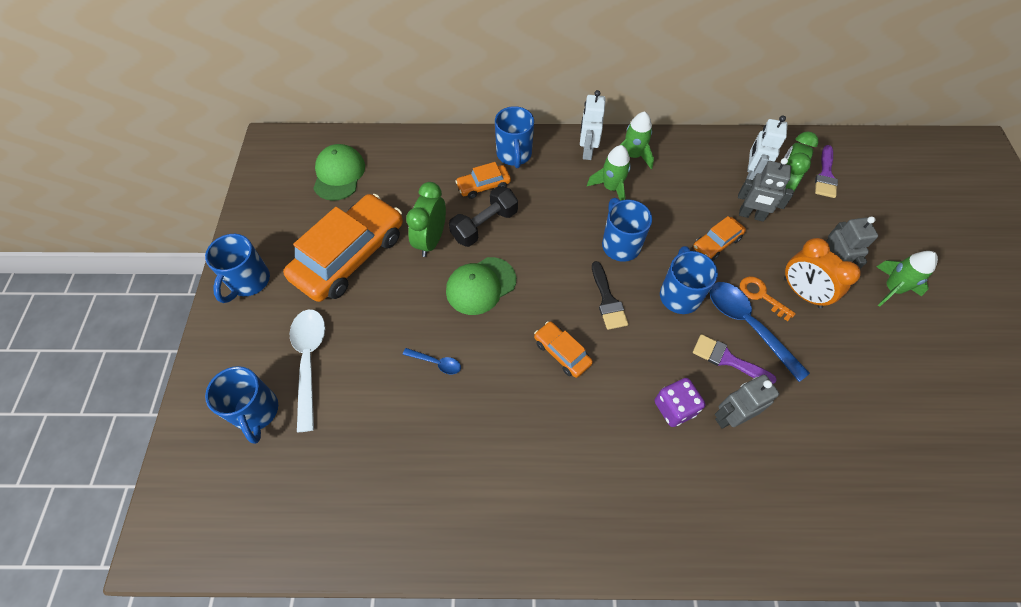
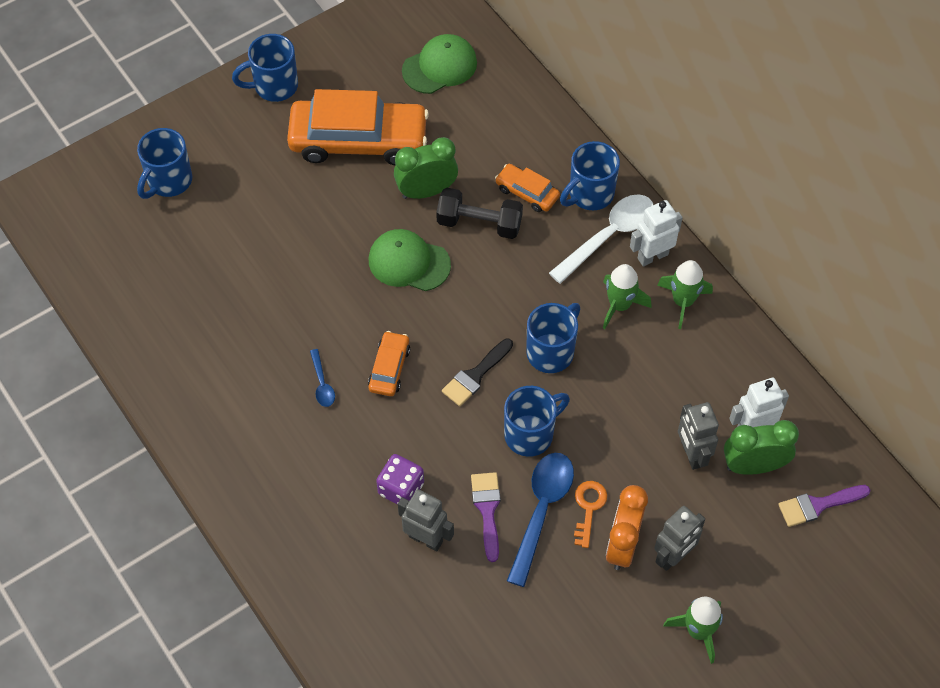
camera: 55 degrees right, 0 degrees up
(309, 361) = (236, 185): white spoon -> white spoon (608, 236)
(436, 363) = (305, 277): blue spoon -> blue spoon (322, 383)
(716, 243) = (625, 437): orange car -> none

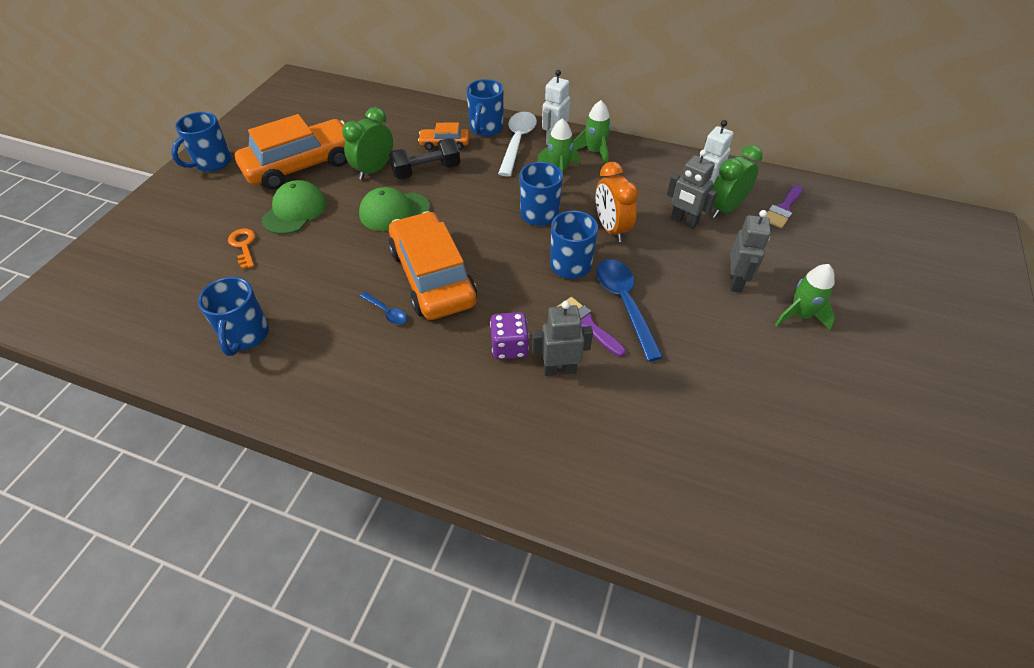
camera: 35 degrees left, 10 degrees down
(168, 181) = (156, 248): blue mug -> blue mug (245, 335)
(389, 368) = (432, 276): orange car -> orange car, size x2.16
(440, 66) = (330, 110): green cap -> green cap (295, 211)
(475, 375) = (500, 250): black brush -> none
(588, 508) = (653, 285): orange key -> orange key (243, 246)
(622, 545) = (698, 293): orange clock -> orange clock (611, 229)

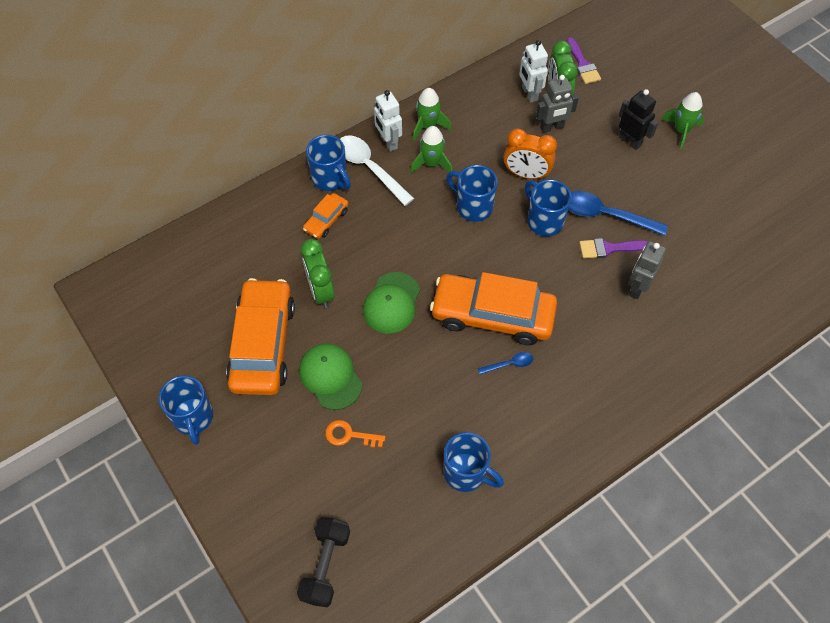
camera: 55 degrees left, 10 degrees up
(426, 171) = (354, 253): black dumbbell -> black dumbbell (325, 565)
(509, 347) = (598, 305): purple dice -> none
(736, 282) = (630, 141): grey robot -> black robot

